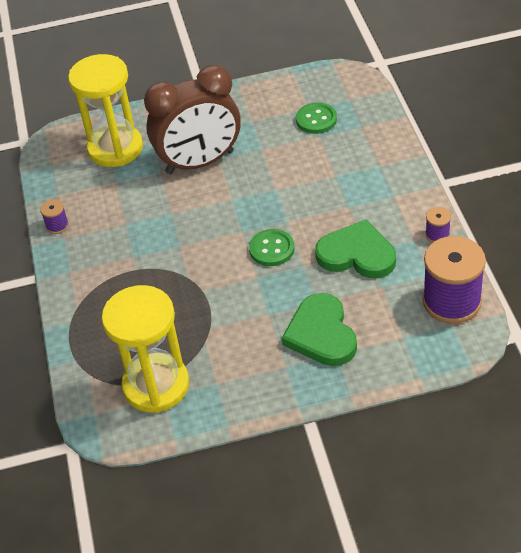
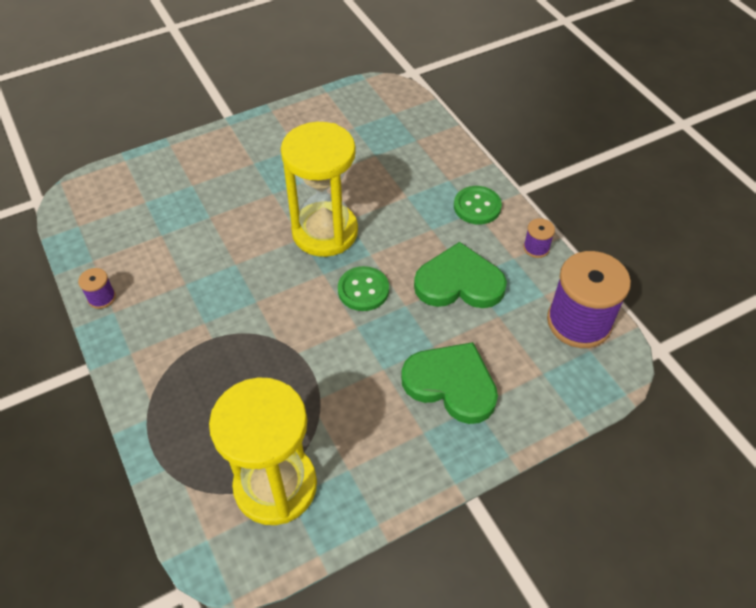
camera: 20 degrees left, 5 degrees up
(115, 148) = (150, 196): yellow hourglass -> yellow hourglass (325, 232)
(200, 162) = (253, 200): brown clock -> none
(316, 119) = (366, 138): green button -> green button (477, 206)
(321, 334) = (451, 384): green heart -> green heart turned 150 degrees clockwise

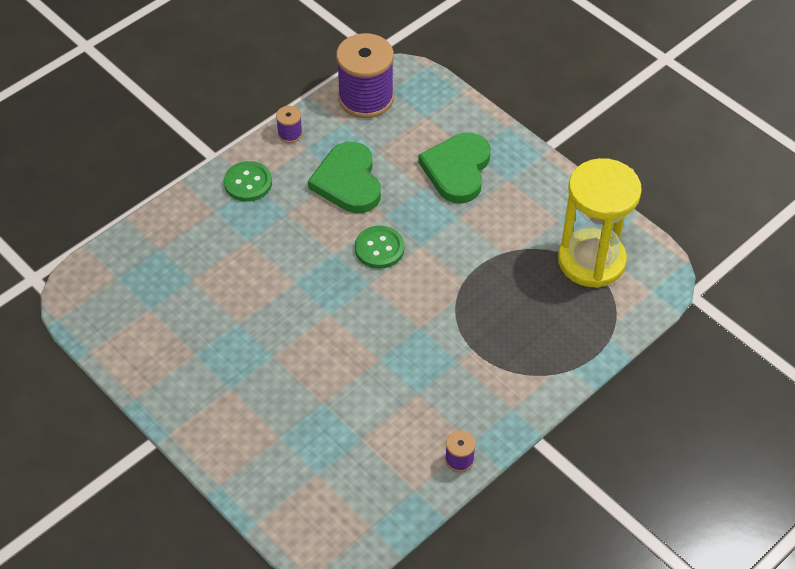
camera: 105 degrees left, 0 degrees up
(325, 232) = (316, 296): yellow hourglass -> none

